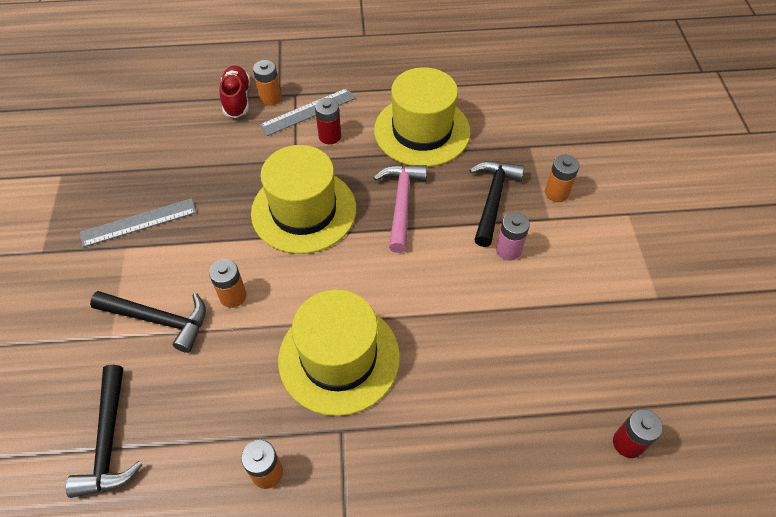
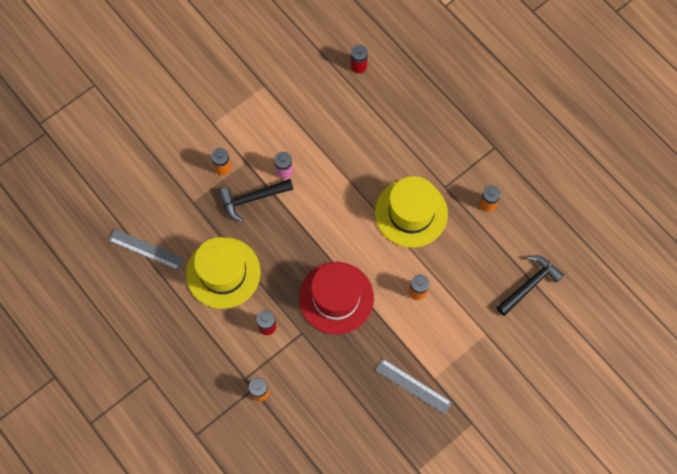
camera: 125 degrees left, 15 degrees up
(159, 320) = (458, 317): black hammer -> none
(237, 99) = (277, 414): red shoe -> none
(304, 210) = (336, 298): yellow hat -> red hat
(308, 111) = (255, 357): grey ruler -> grey ruler (146, 249)
(401, 203) = (291, 247): pink hammer -> none

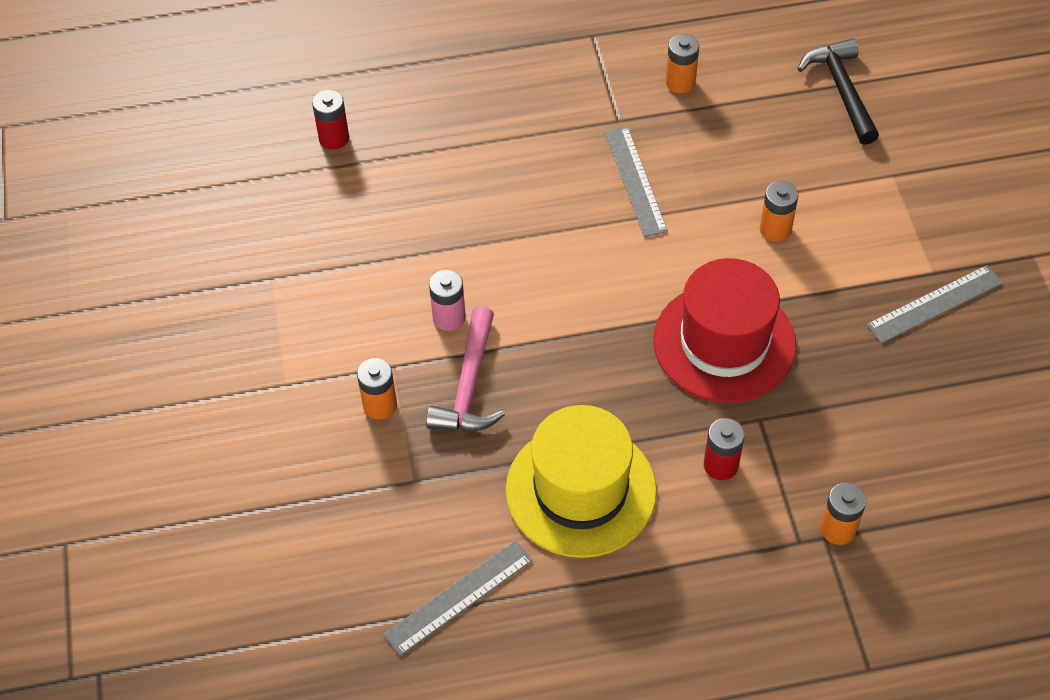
camera: 60 degrees left, 15 degrees down
(252, 199) = (469, 386): black hammer -> pink hammer
(411, 213) = (635, 181): yellow hat -> grey ruler

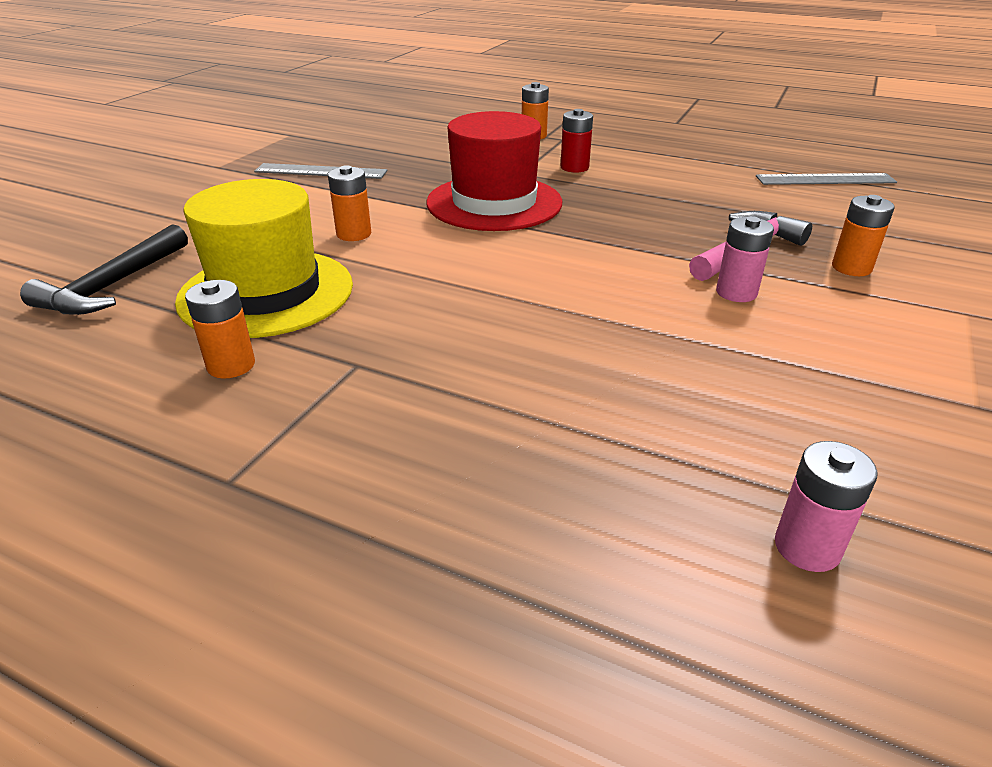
camera: 145 degrees left, 20 degrees down
(334, 138) = (807, 547): red battery -> pink battery
(581, 490) = (691, 186): yellow hat -> yellow hat (266, 292)
(635, 181) = (419, 308): grey ruler -> none

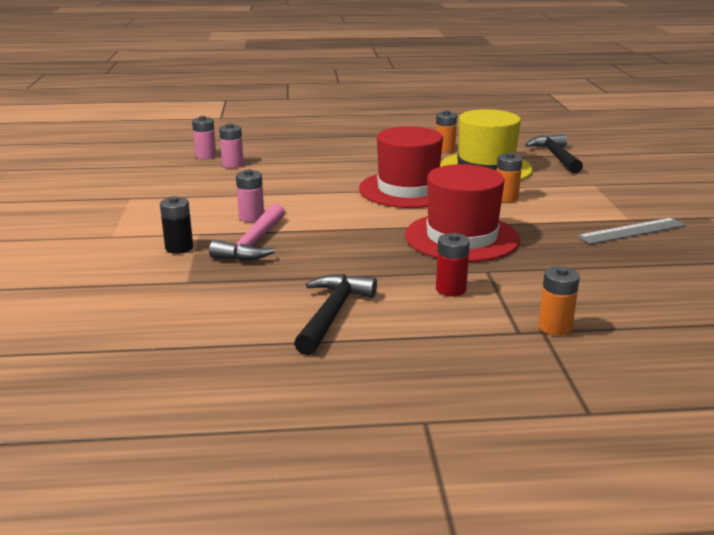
camera: 150 degrees right, 10 degrees down
(454, 282) = (408, 190): none -> red hat
(695, 173) = (332, 313): none -> black hammer
(734, 467) = (232, 165): none -> pink battery
(825, 179) = (194, 341): grey ruler -> none
(851, 268) = (179, 248): orange battery -> black battery

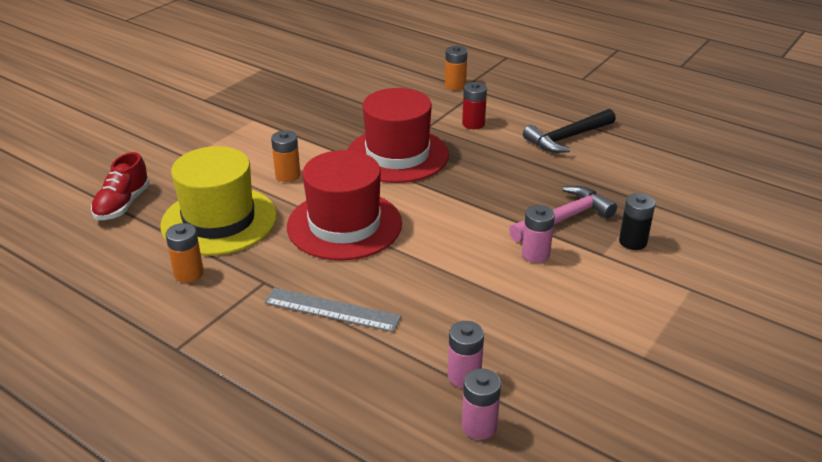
camera: 140 degrees left, 10 degrees up
(555, 156) = (123, 204): black hammer -> red shoe
(632, 231) = (278, 111): grey ruler -> grey ruler (332, 310)

